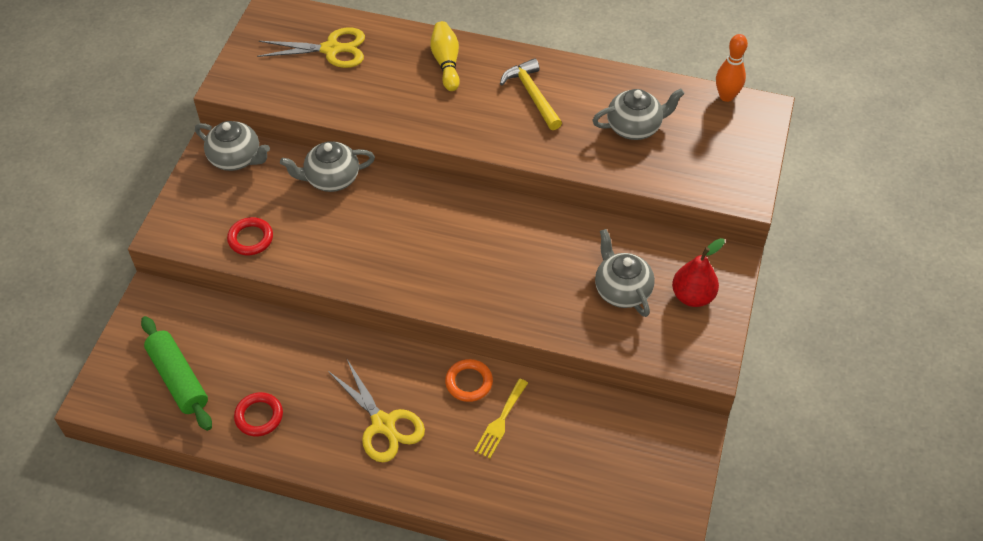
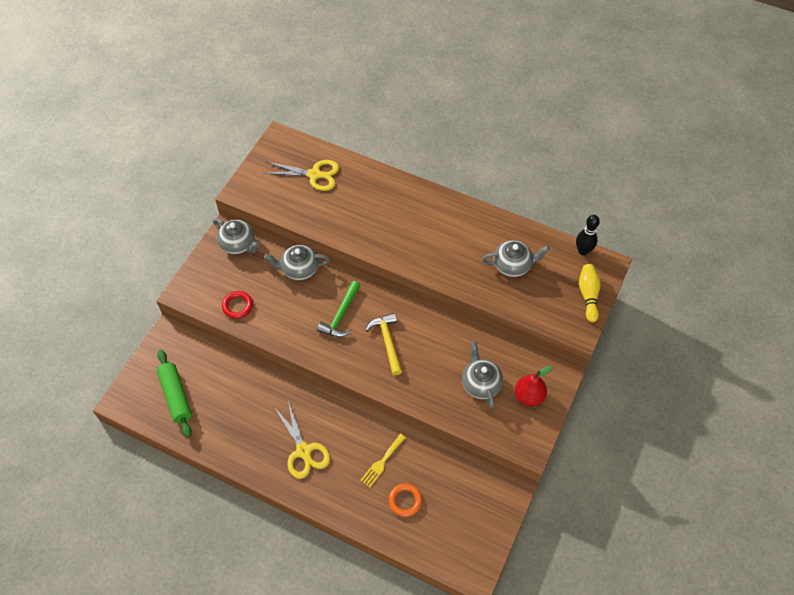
camera: 10 degrees right, 5 degrees up
(259, 416) = (223, 432): red ring -> none
(403, 230) = (341, 315): none -> green hammer
(446, 63) = (391, 196): yellow bowling pin -> yellow bowling pin (588, 295)
(469, 382) = (366, 430): orange ring -> orange ring (405, 501)
(532, 95) = (446, 230): yellow hammer -> yellow hammer (387, 342)
(726, 96) = (583, 251): orange bowling pin -> black bowling pin

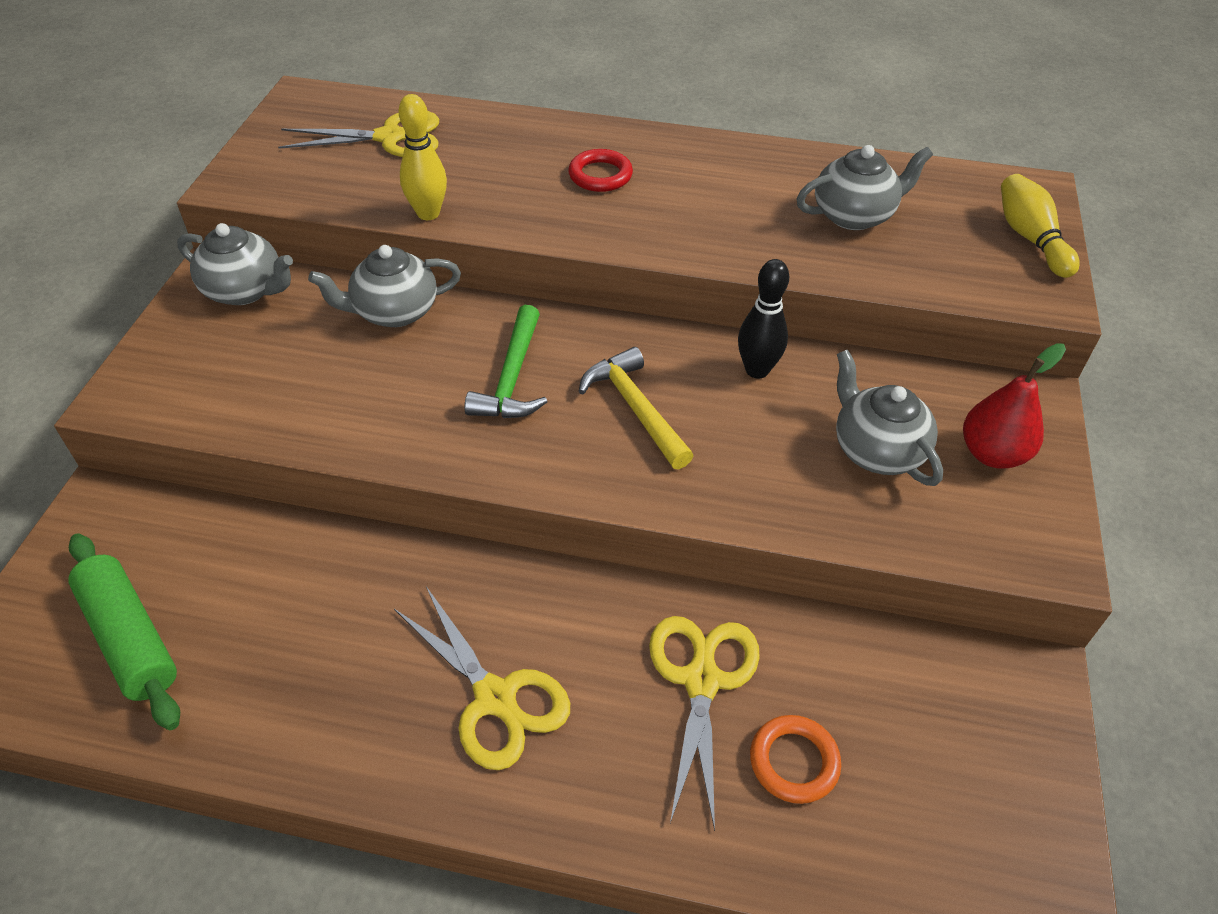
camera: 15 degrees left, 10 degrees down
(237, 306) = (262, 401): red ring -> red ring (600, 175)
(321, 227) = (428, 213): none -> yellow bowling pin
(382, 462) = (701, 681): yellow fork -> yellow scissors
(583, 251) = (976, 174): black bowling pin -> black bowling pin (757, 370)

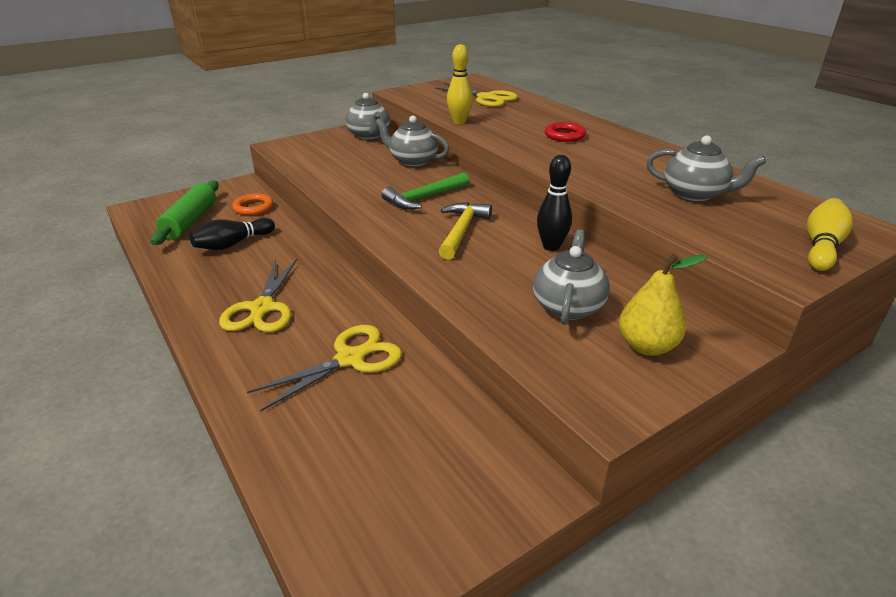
camera: 45 degrees right, 15 degrees down
(280, 628) = (233, 244): none -> black bowling pin
(794, 762) = (338, 417): orange ring -> orange ring (253, 207)
(992, 454) = (646, 346): red pear -> yellow pear

